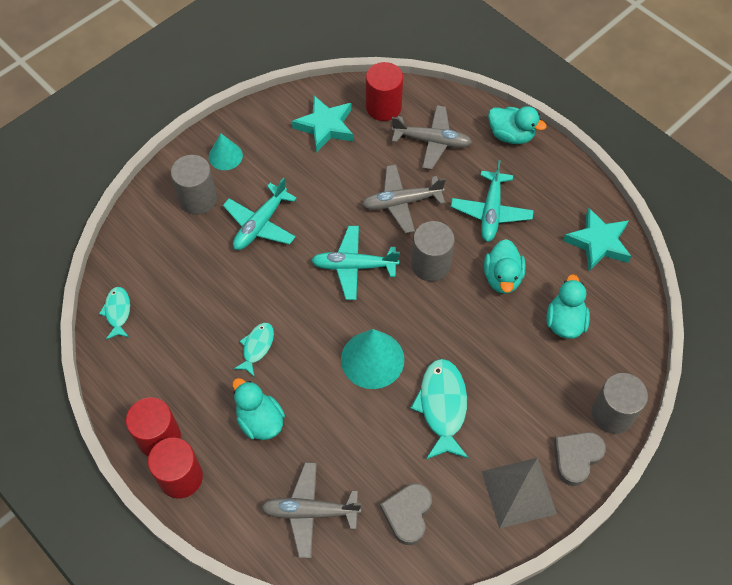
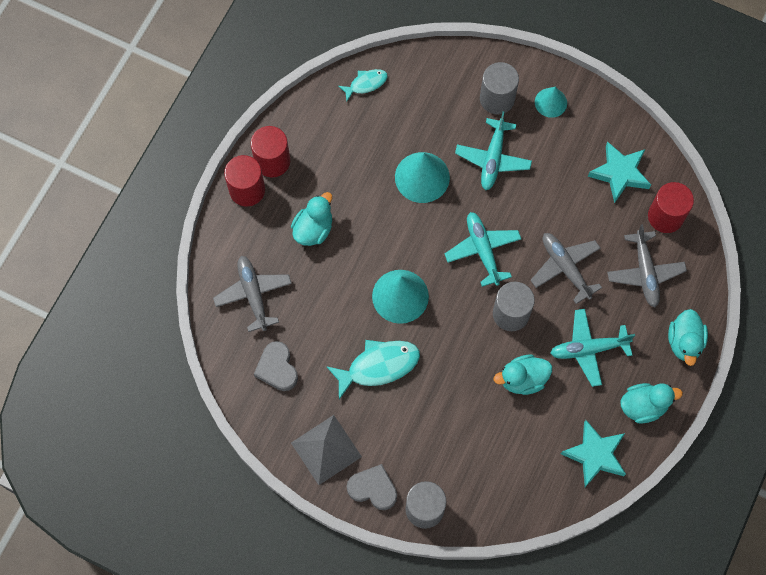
camera: 70 degrees right, 10 degrees up
(250, 294) = (422, 177): none -> turquoise cone
(257, 347) = (376, 201): turquoise fish -> none
(260, 224) = (493, 159): turquoise plane -> turquoise plane turned 90 degrees counterclockwise
(407, 514) = (277, 368): grey heart -> grey heart turned 105 degrees counterclockwise
(564, 322) = (499, 446): turquoise duck -> turquoise duck (643, 406)

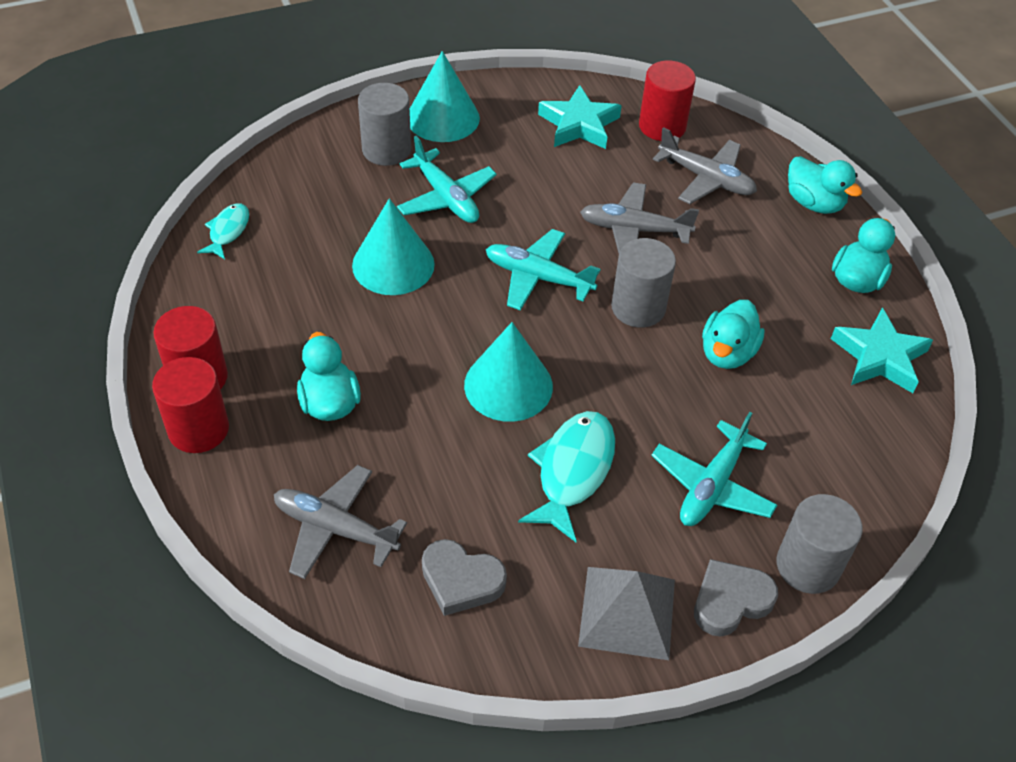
camera: 50 degrees left, 20 degrees down
(550, 102) = (443, 117): turquoise cone -> turquoise cone, size x1.65
(588, 349) = (747, 276): turquoise plane -> turquoise plane (712, 485)

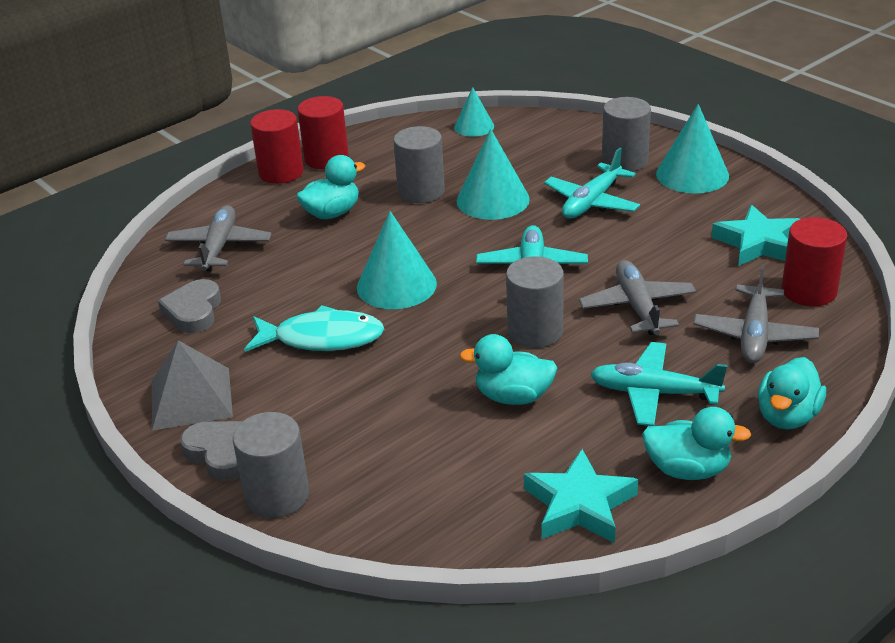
camera: 75 degrees right, 15 degrees down
(228, 231) = (474, 126): turquoise fish -> turquoise cone
(336, 314) = (421, 191): none -> grey cylinder
(712, 485) = (343, 418): turquoise plane -> turquoise plane (654, 393)

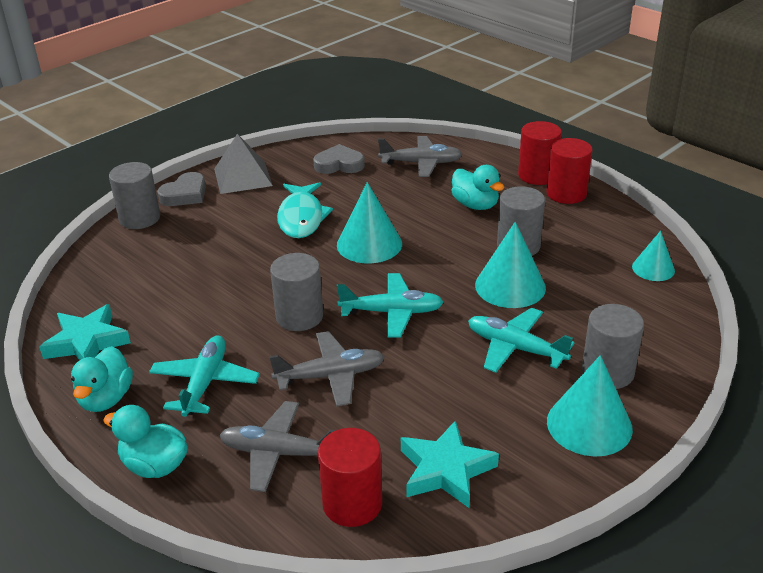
camera: 85 degrees right, 0 degrees up
(513, 396) = (216, 308): turquoise duck -> none

